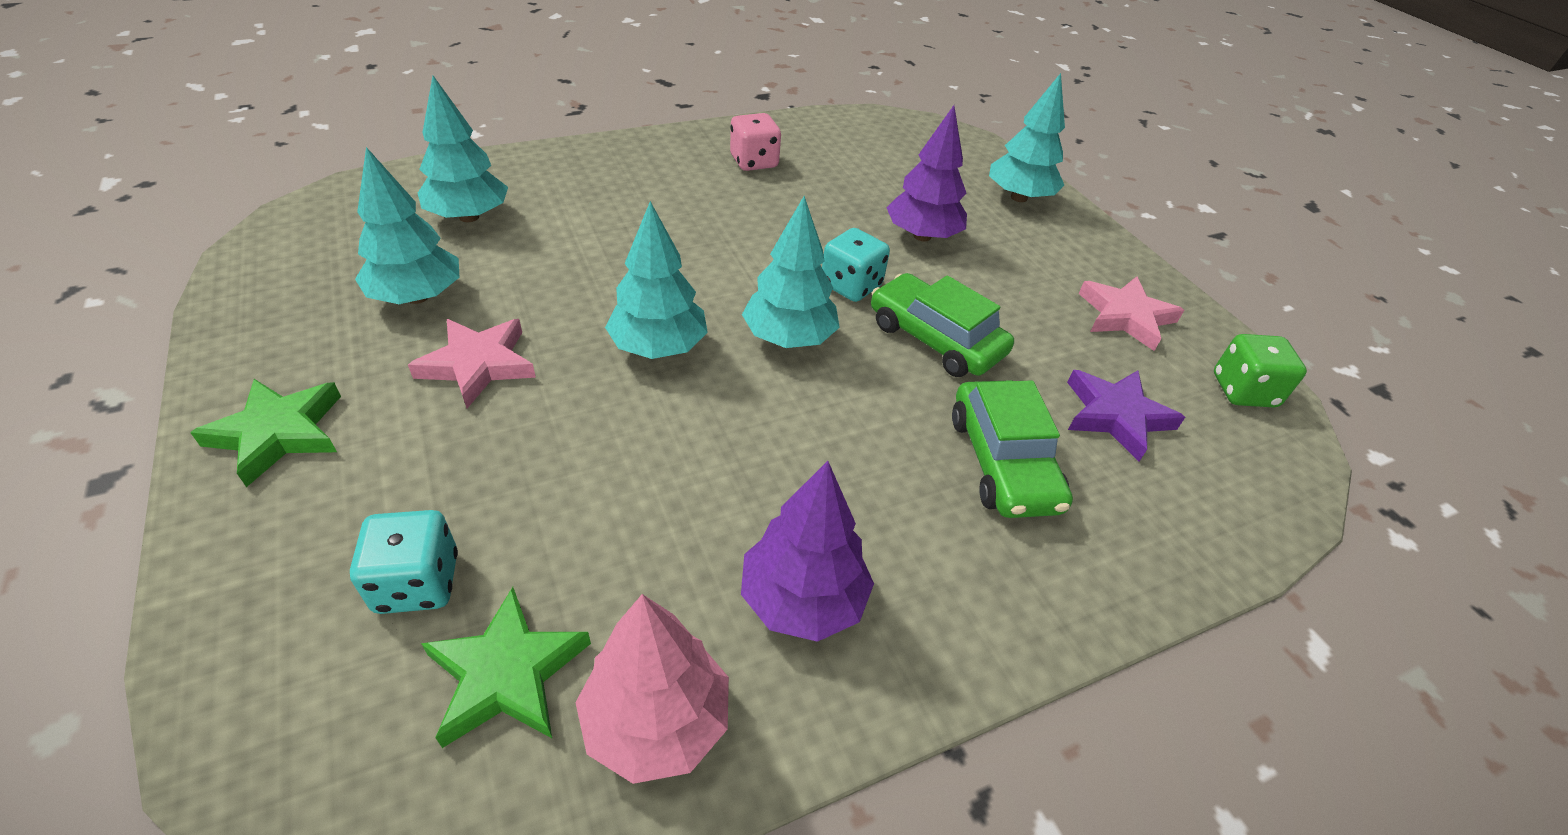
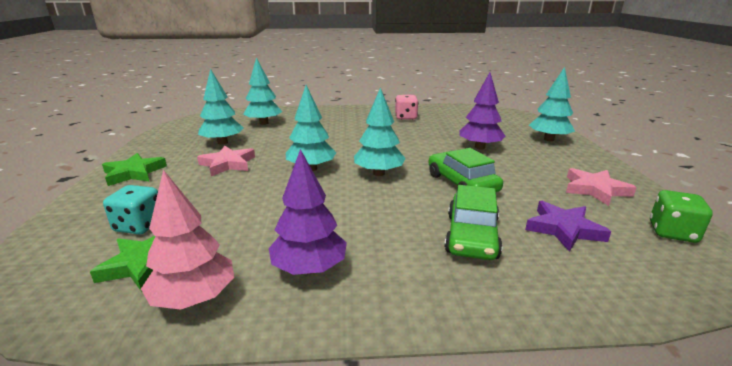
camera: 25 degrees right, 20 degrees down
(851, 286) = (426, 160): turquoise dice -> none

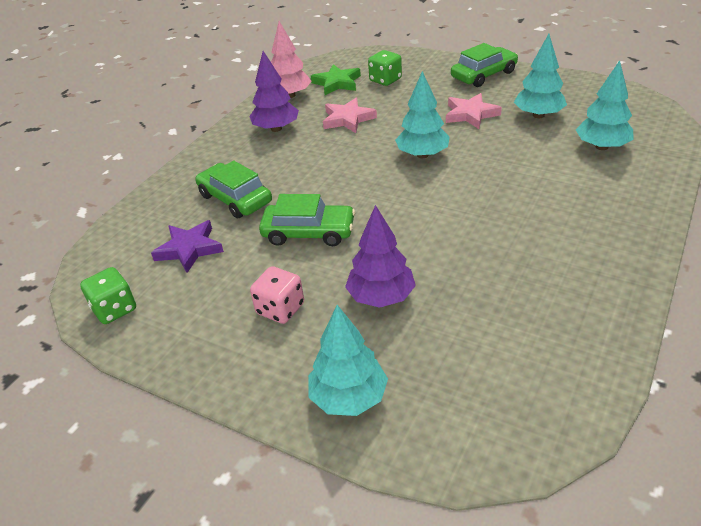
camera: 125 degrees right, 15 degrees up
(134, 173) = (484, 75): green star -> green car
(139, 225) = (385, 80): turquoise dice -> green dice
(379, 173) = (377, 190): turquoise tree -> none
(405, 117) = (563, 281): pink dice -> pink dice (280, 309)
(595, 189) = (205, 320): pink star -> pink star (348, 119)

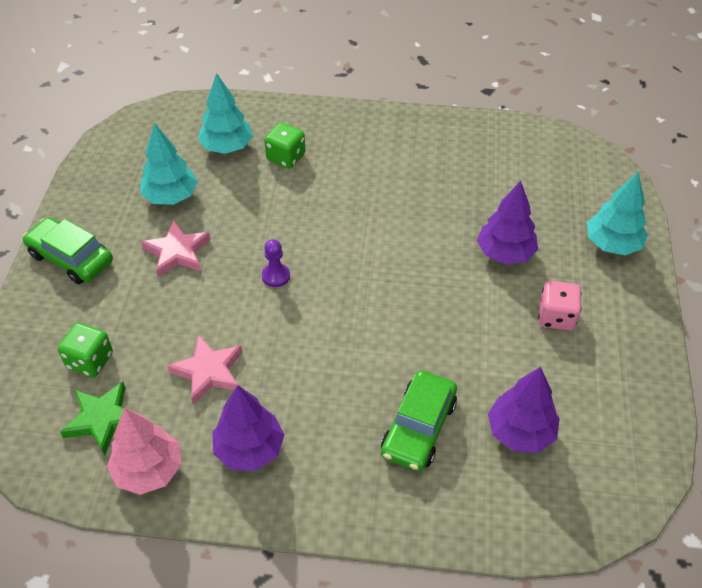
camera: 115 degrees left, 10 degrees up
(114, 309) = (634, 455): green dice -> green dice (286, 157)
(189, 249) = (520, 432): purple star -> purple tree
(308, 232) = (447, 333): green car -> none
(422, 155) = (276, 276): turquoise tree -> purple pawn

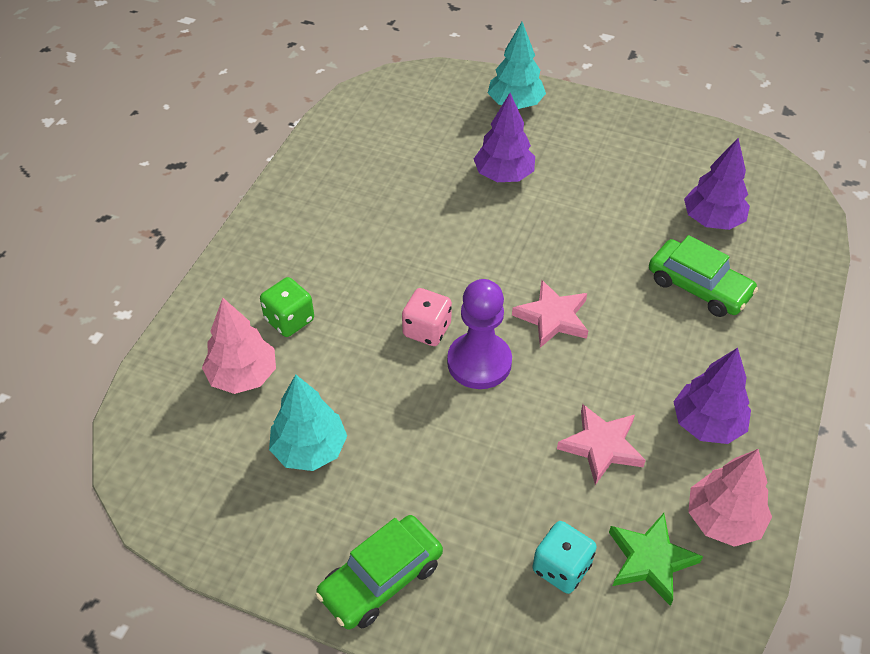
camera: 75 degrees left, 0 degrees up
(90, 361) = (561, 568): green dice -> turquoise dice
(177, 252) = (411, 454): pink star -> pink star (553, 317)
(227, 147) = (243, 376): turquoise tree -> pink tree
(276, 276) = (479, 362): purple pawn -> purple pawn, size x1.96
(556, 317) = (591, 163): pink dice -> pink dice (427, 330)

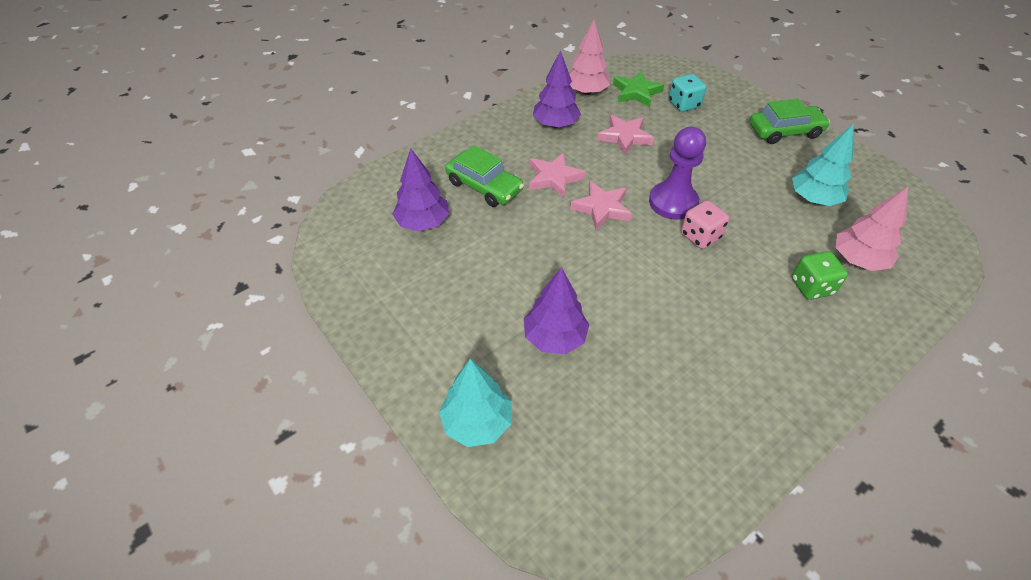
camera: 150 degrees left, 0 degrees up
(635, 334) = (554, 178): none -> pink star
(698, 287) = (484, 186): green car -> green car turned 150 degrees clockwise

